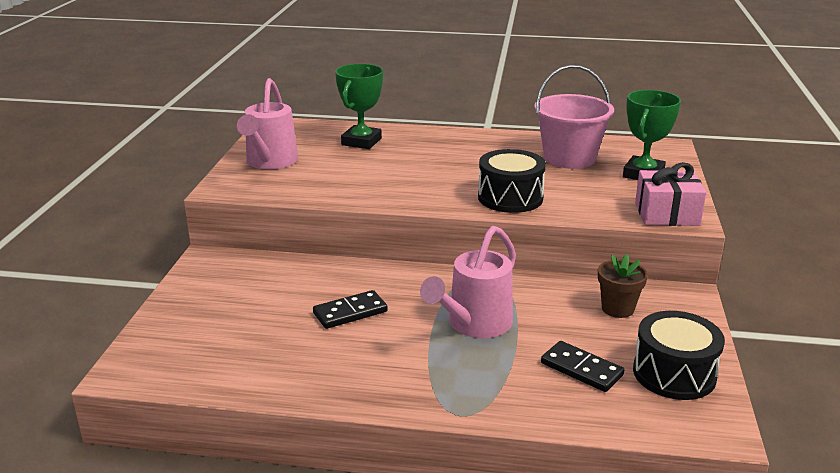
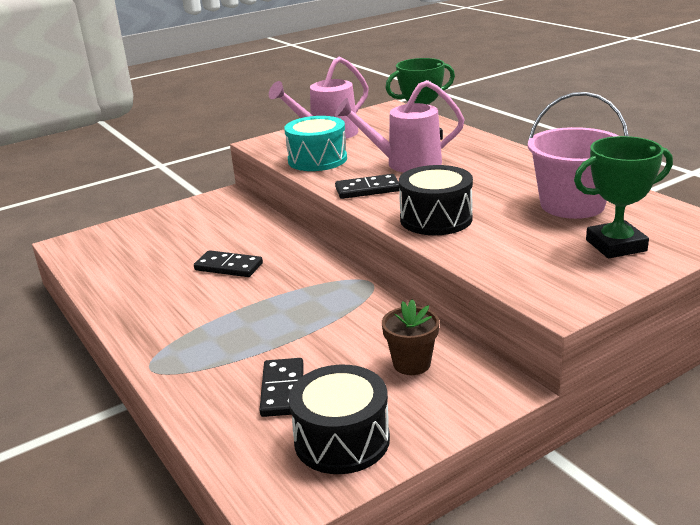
camera: 50 degrees right, 0 degrees up
(313, 186) = (317, 160): none -> turquoise drum
(413, 195) = (367, 189): none -> black domino
(474, 325) = (281, 316): pink watering can -> pink watering can (405, 164)
(666, 214) = (549, 289): pink gift -> none

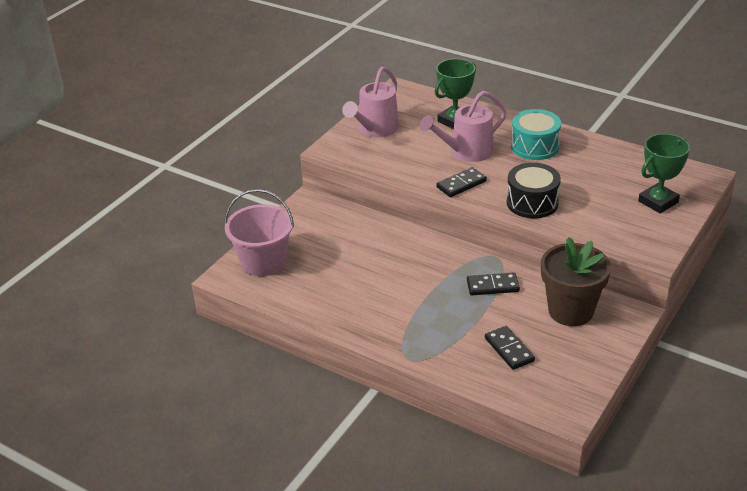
camera: 25 degrees left, 10 degrees up
(228, 267) = (381, 267): black domino -> black domino (492, 286)
(317, 160) = (394, 160): turquoise drum -> turquoise drum (535, 146)
(342, 440) = (570, 370): black drum -> none
(411, 364) = (570, 311): brown flower pot -> brown flower pot, size x1.84
(572, 205) = (610, 172): pink bucket -> pink bucket (263, 261)

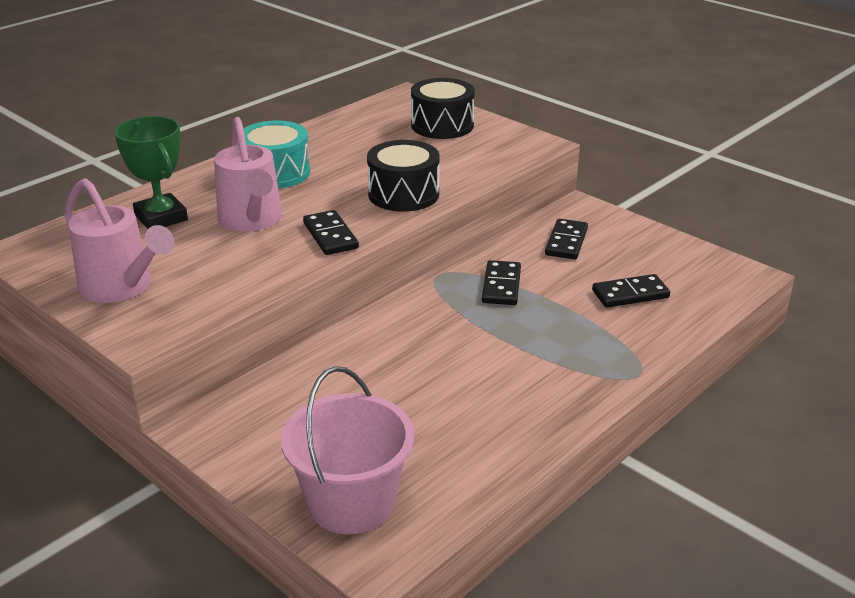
camera: 80 degrees left, 5 degrees down
(570, 311) = (566, 242): brown flower pot -> black domino
(658, 202) = (442, 125): green trophy -> black drum

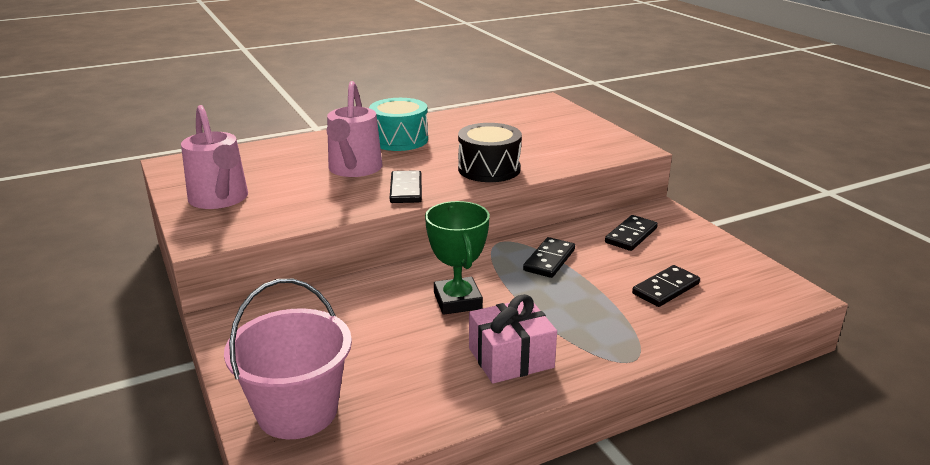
camera: 20 degrees right, 5 degrees down
(161, 217) = (289, 157): green trophy -> green trophy (457, 301)
(442, 125) = (559, 125): black drum -> none
(526, 398) = (511, 358): none -> pink gift
(630, 294) = (666, 289): black domino -> black domino turned 45 degrees counterclockwise

